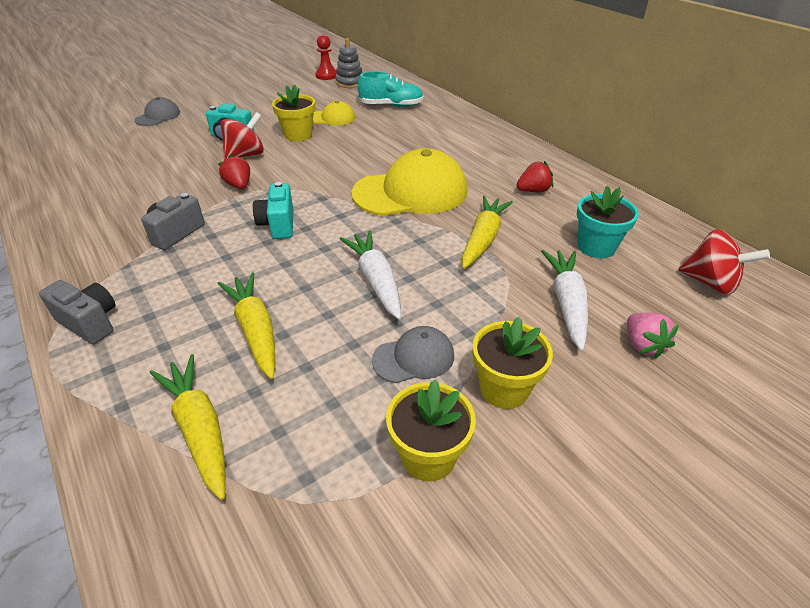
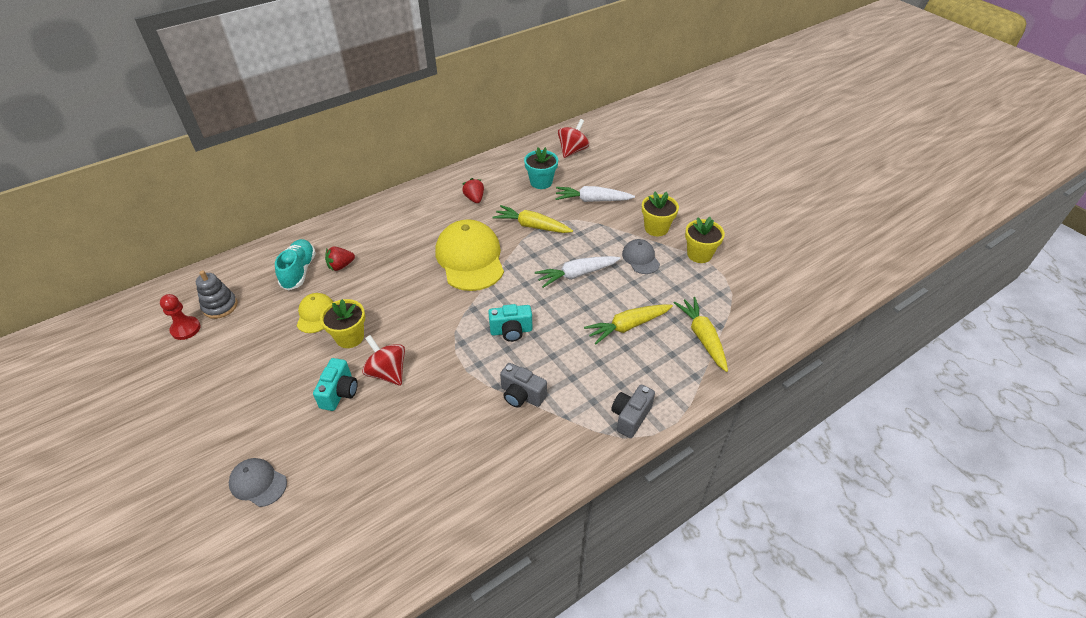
camera: 90 degrees left, 5 degrees up
(199, 429) = (702, 337): yellow carrot -> yellow carrot turned 105 degrees clockwise
(239, 185) = (446, 367): red strawberry -> red strawberry (341, 266)
(643, 345) = (621, 181): pink strawberry -> none

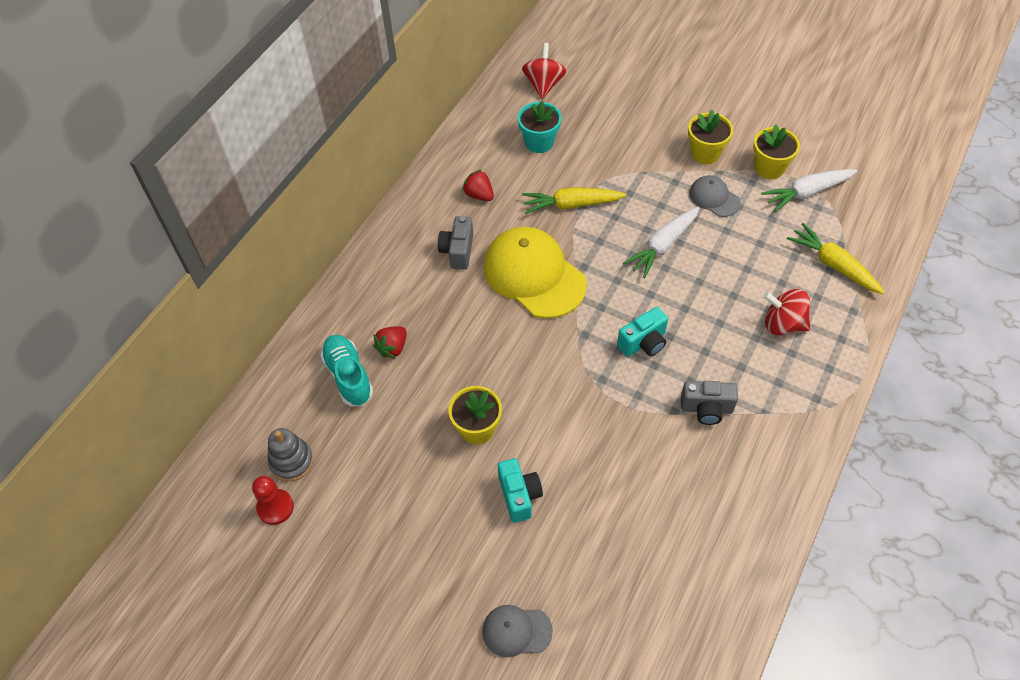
camera: 25 degrees left, 10 degrees up
(315, 314) = (415, 420): yellow cap -> none
(387, 372) = (551, 449): red spinning top -> red spinning top (783, 324)
(592, 200) = (613, 144): white carrot -> white carrot (807, 193)
(627, 326) = (755, 284): yellow carrot -> none
(630, 417) = (824, 382): grey camera -> grey camera (458, 251)

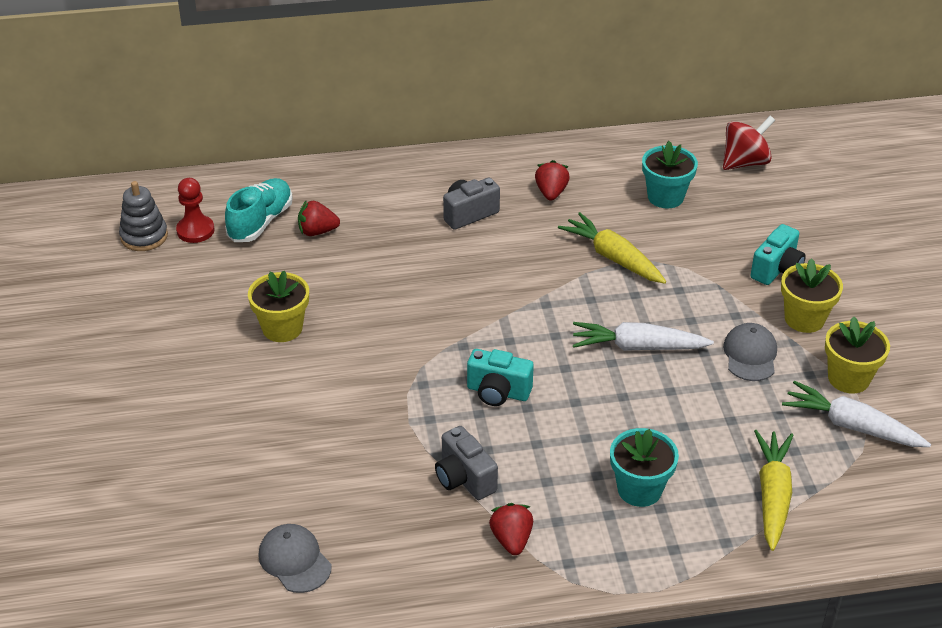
camera: 50 degrees right, 15 degrees down
(275, 507) = (92, 252): red pawn -> red pawn (195, 230)
(516, 631) = (92, 462): grey cap -> grey cap (294, 560)
(519, 495) = (235, 392): turquoise camera -> turquoise camera (777, 269)
(534, 275) = (496, 276): yellow cap -> none
(777, 416) = (511, 539): none -> red strawberry
(783, 324) = (639, 489): red spinning top -> turquoise flower pot

